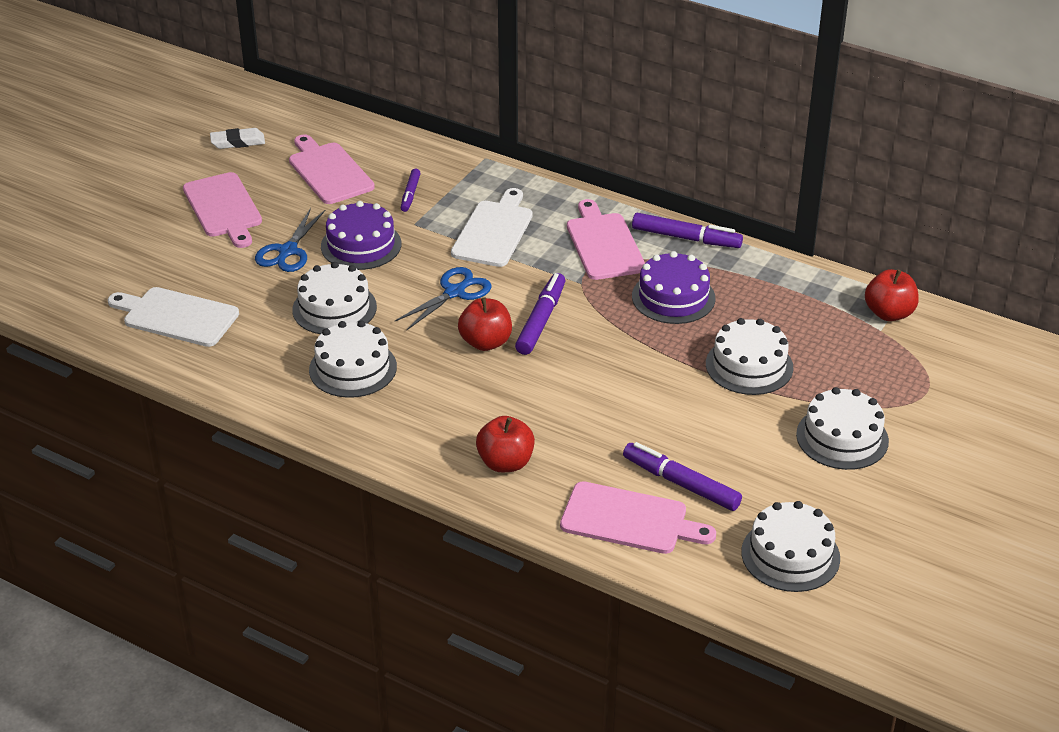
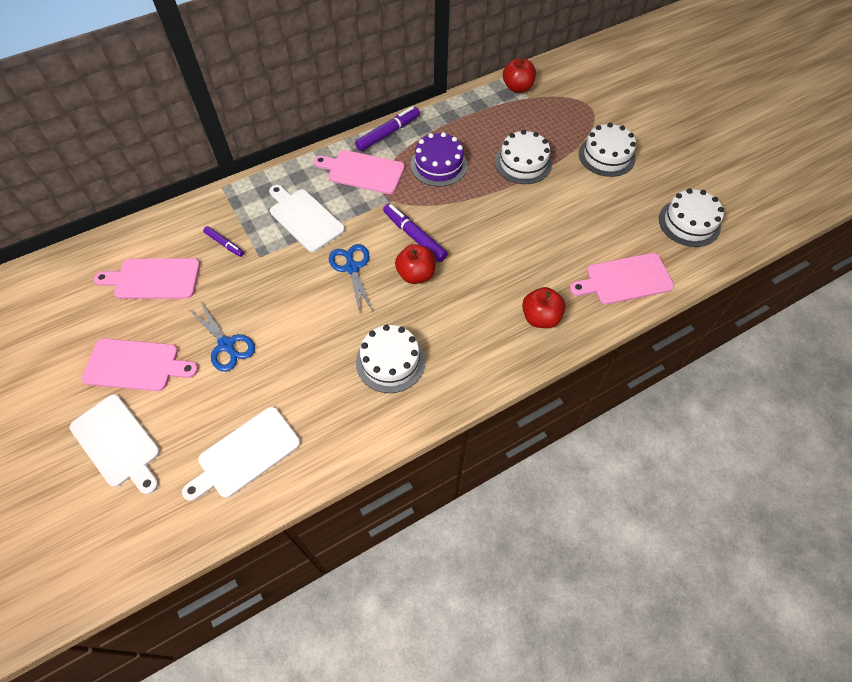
camera: 60 degrees left, 20 degrees up
(137, 237) = (118, 443): none -> white cutting board
(238, 142) = (59, 320): white eraser -> none
(334, 308) = (316, 344): white cake -> none
(361, 245) = (257, 297): purple cake -> none
(629, 519) = (625, 280): pink cutting board -> pink cutting board turned 150 degrees counterclockwise
(681, 483) = (606, 241): purple marker -> none

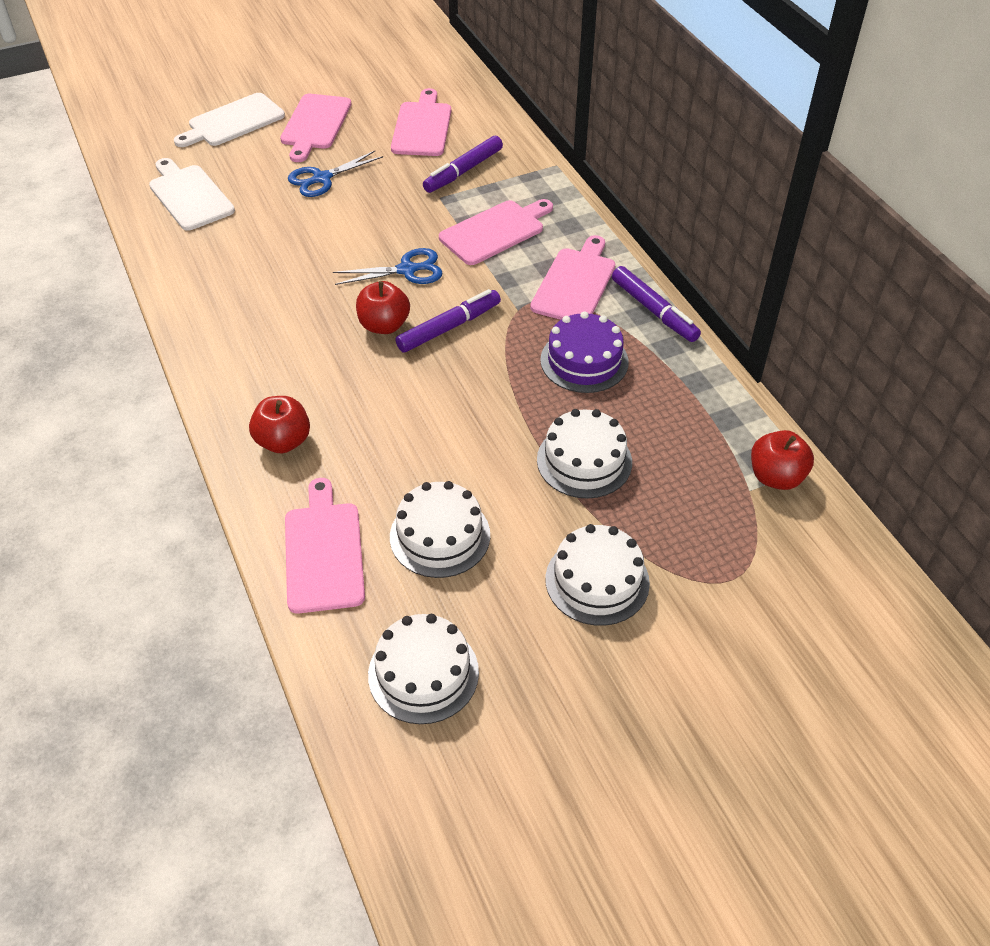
camera: 95 degrees right, 10 degrees down
(224, 244) = (463, 171): purple marker -> purple marker, size x1.67
(304, 218) = (495, 231): white cutting board -> pink cutting board
(390, 361) = (261, 297): white cake -> white cake (440, 536)

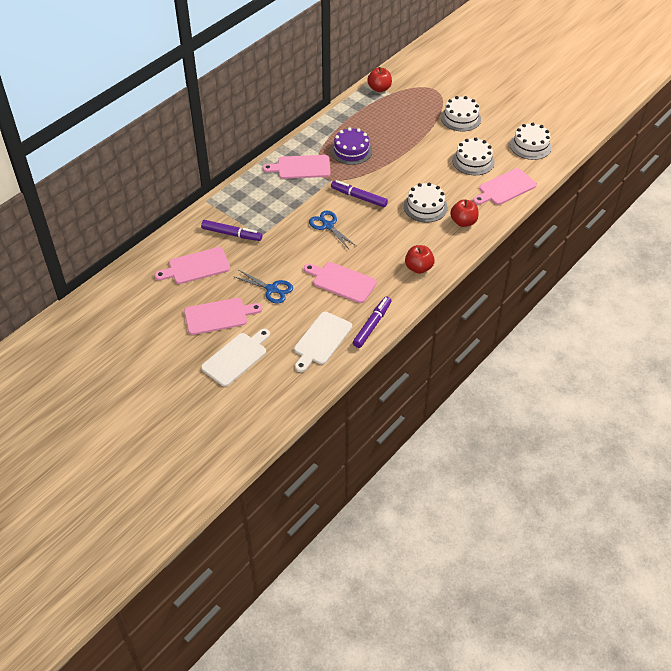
camera: 115 degrees left, 0 degrees up
(233, 122) = (236, 357): white cutting board -> white cutting board turned 75 degrees counterclockwise
(384, 325) = (372, 219): red apple -> red apple (418, 268)
(495, 231) = (278, 205): pink cutting board -> pink cutting board (342, 282)
(584, 461) = (407, 136): white cake -> white cake (425, 207)
(654, 311) = (304, 139): purple marker -> purple marker (372, 325)

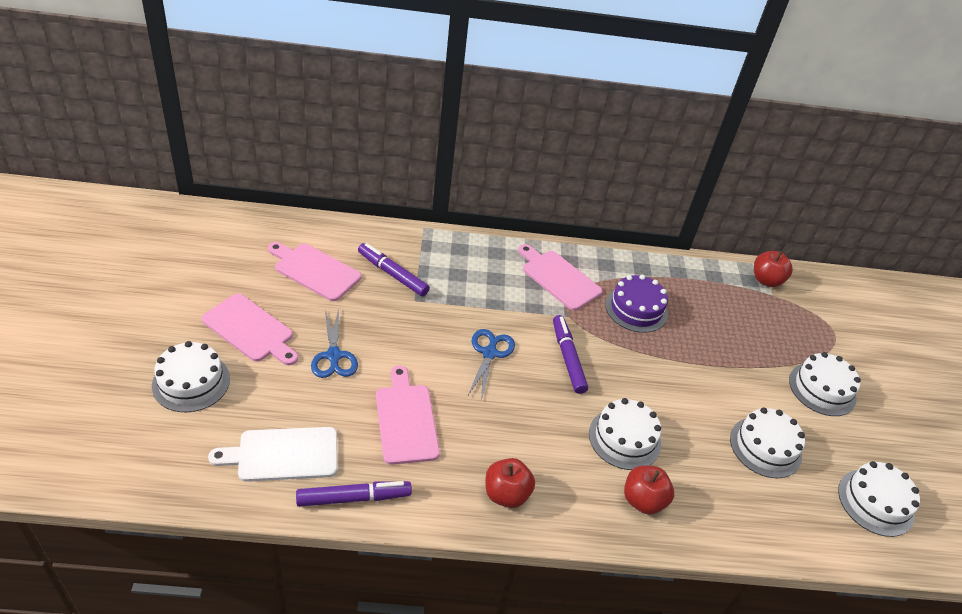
camera: 45 degrees right, 5 degrees down
(232, 234) = (392, 274): purple marker -> purple marker turned 150 degrees clockwise
(236, 357) = (191, 382): white cutting board -> white cake
(505, 188) = (761, 517): pink cutting board -> none

